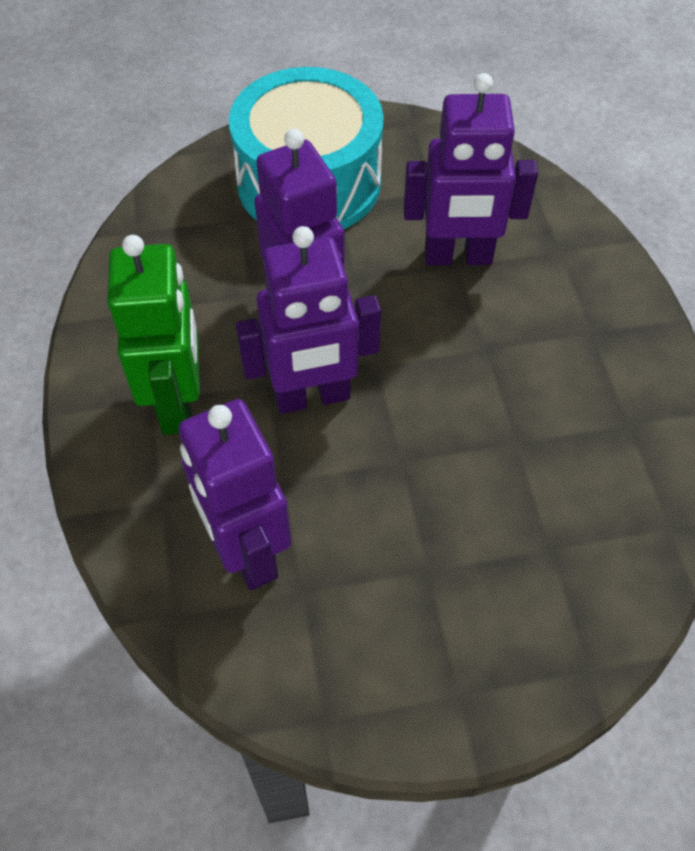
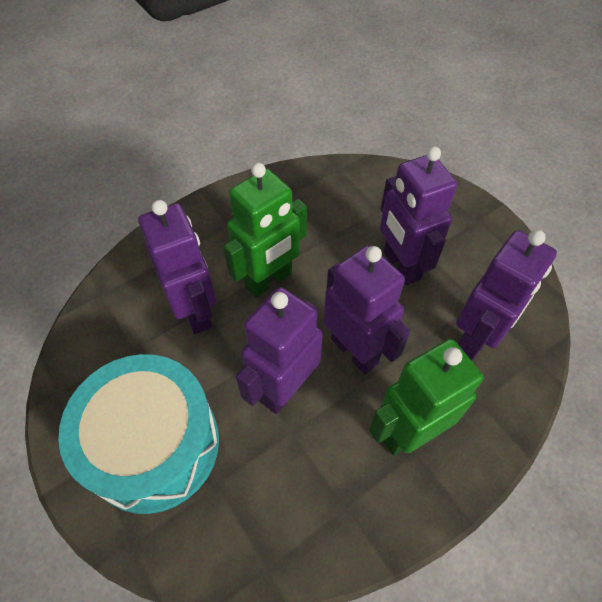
camera: 115 degrees left, 0 degrees up
(418, 520) = (401, 265): none -> purple robot
(470, 346) = (269, 280): none -> green robot

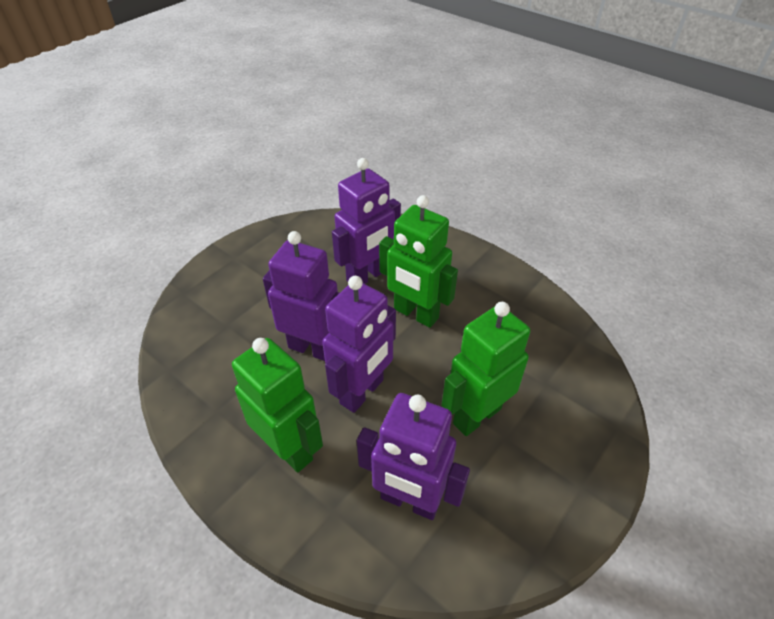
camera: 75 degrees right, 10 degrees down
(154, 445) = (252, 284): turquoise drum -> none
(401, 265) = (476, 415): purple robot -> green robot

